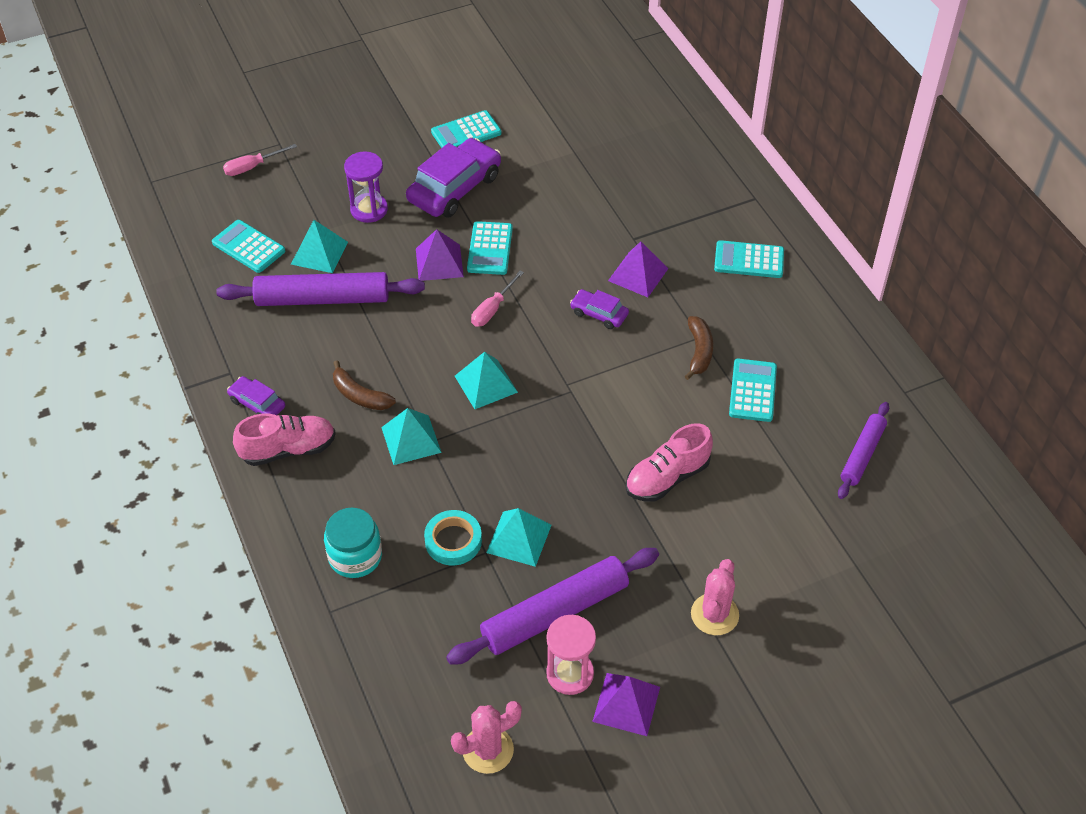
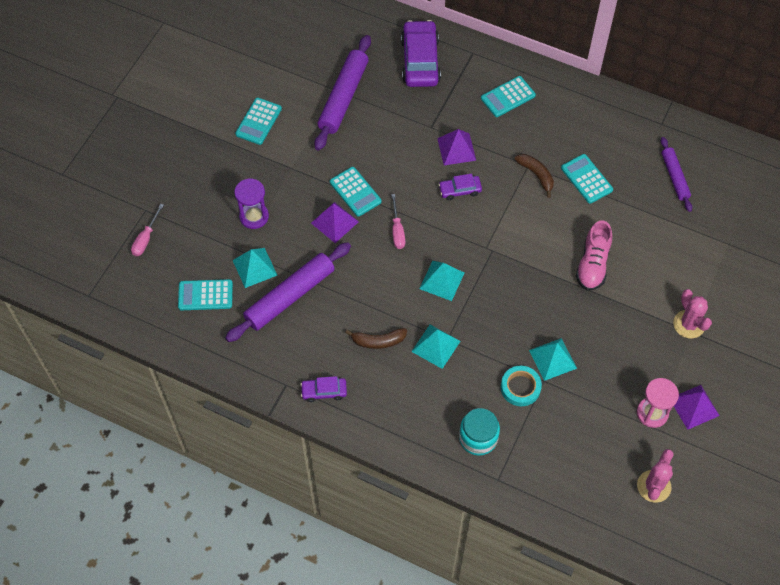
camera: 40 degrees left, 10 degrees up
(288, 449) = (373, 405): pink shoe -> none
(455, 188) = (292, 165): purple car -> purple car (420, 61)
(554, 613) = (612, 386): purple rolling pin -> purple rolling pin (343, 97)

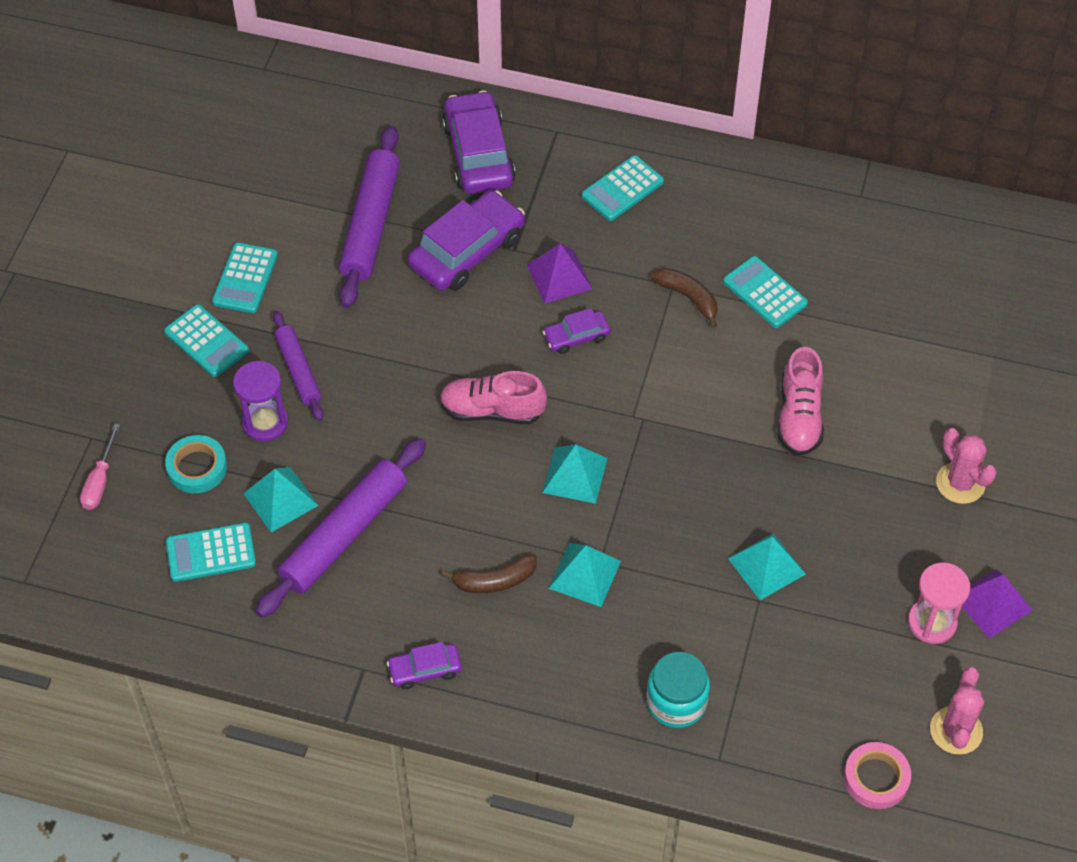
camera: 10 degrees left, 5 degrees down
(334, 222) = (392, 412): purple pyramid -> none
(355, 192) = (416, 362): turquoise calculator -> turquoise calculator (206, 341)
(397, 230) = (492, 411): pink screwdriver -> pink shoe
(401, 124) = (467, 251): none -> purple car
(520, 387) = (726, 616): turquoise tape -> turquoise tape (197, 467)
(596, 508) = (876, 778): none -> pink tape
(674, 177) = (895, 271): purple rolling pin -> purple rolling pin (298, 370)

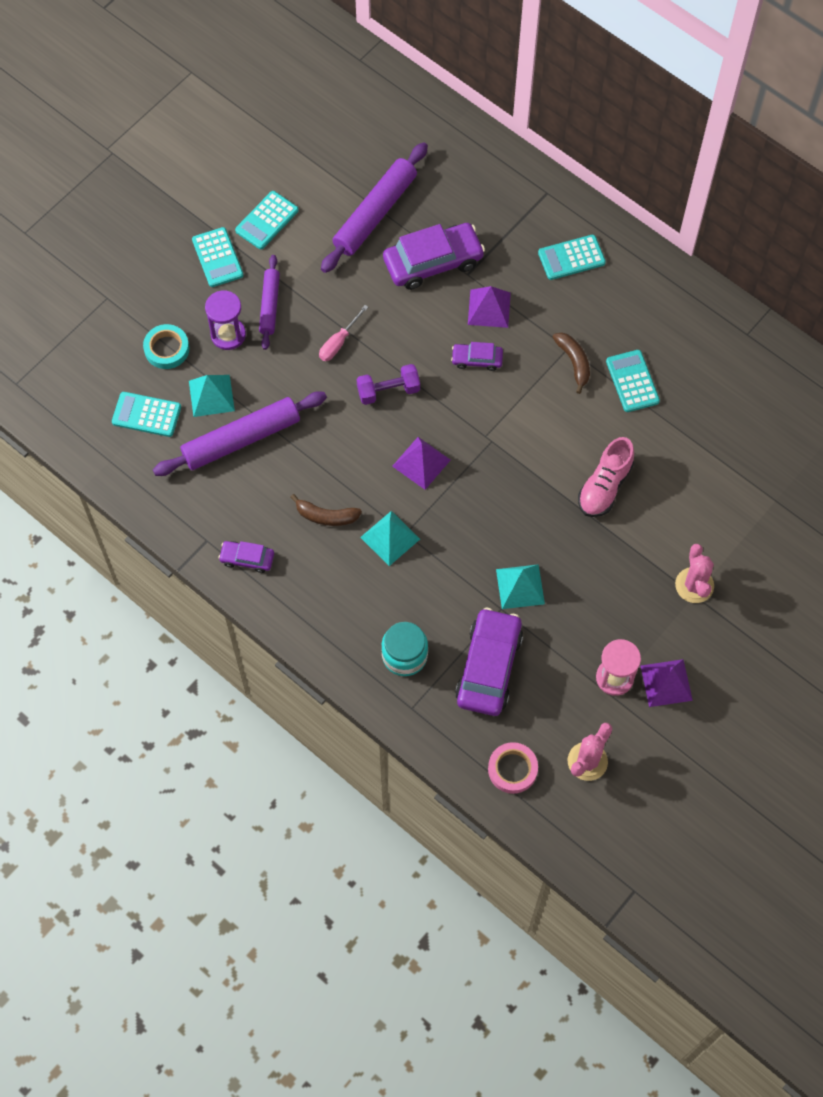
camera: 25 degrees right, 10 degrees up
(100, 481) = (98, 332): pink screwdriver -> pink screwdriver (339, 342)
(478, 154) = (480, 188): purple car -> purple car (489, 667)
(492, 411) = (388, 391): pink shoe -> purple dumbbell
(575, 475) = (421, 463): turquoise pyramid -> purple pyramid

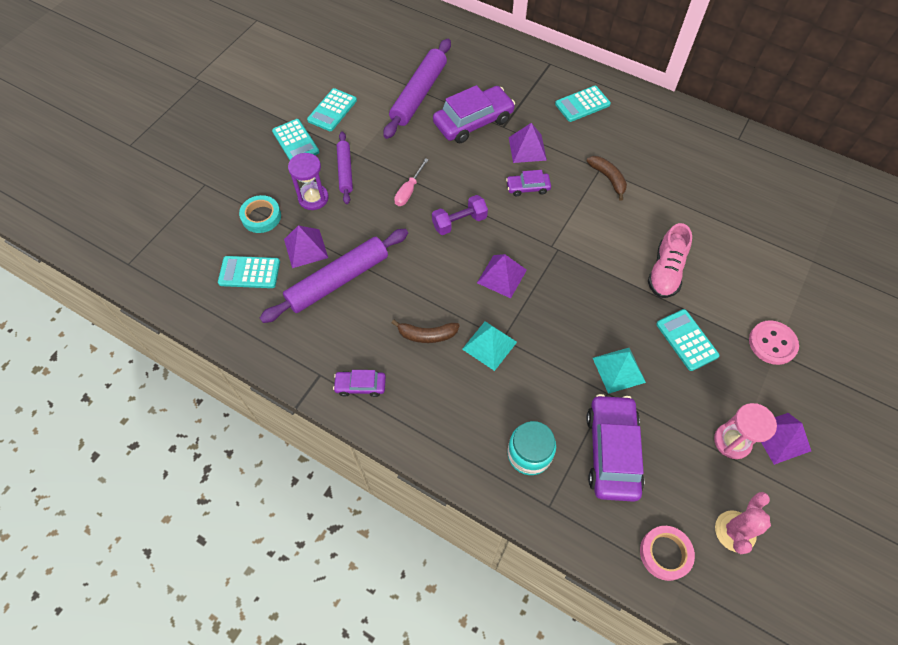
camera: 10 degrees left, 5 degrees down
(211, 395) = (306, 248): turquoise pyramid -> purple pyramid
(632, 381) = (660, 186): turquoise calculator -> turquoise calculator (686, 340)
(694, 585) = (772, 343): pink cactus -> pink button

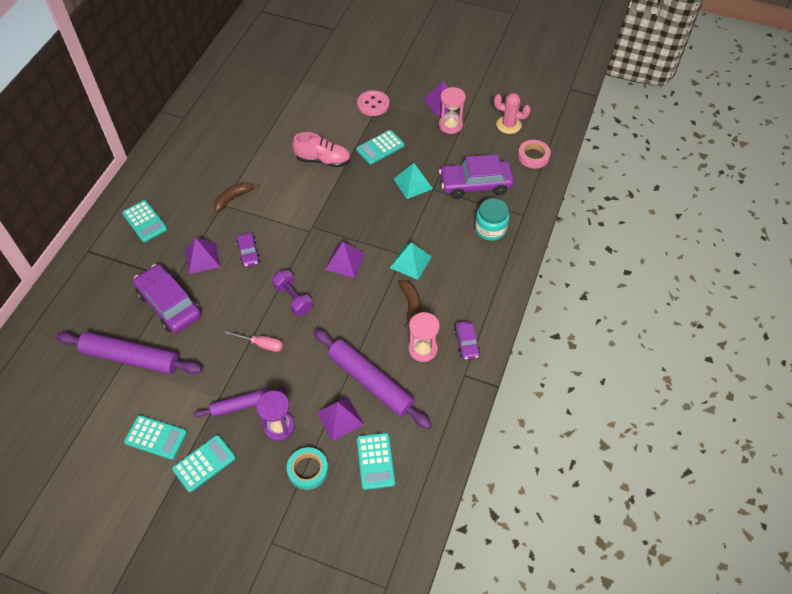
camera: 100 degrees left, 5 degrees down
(364, 337) = (422, 349): none -> pink hourglass

